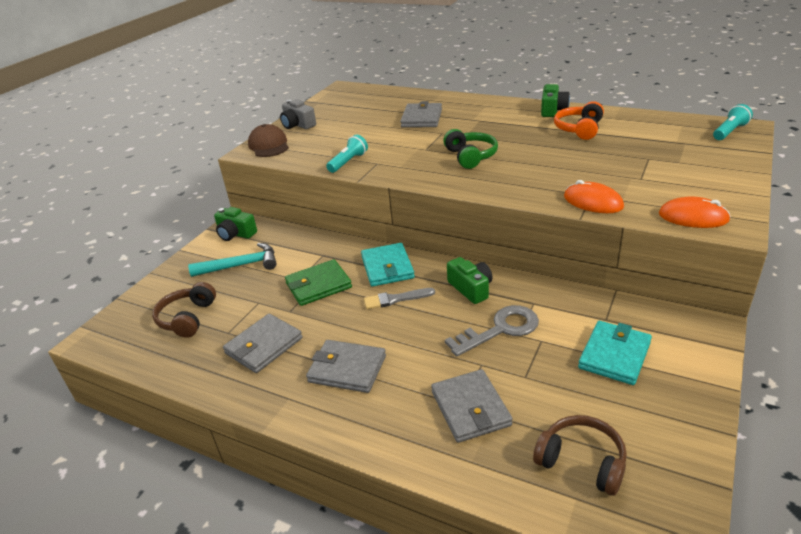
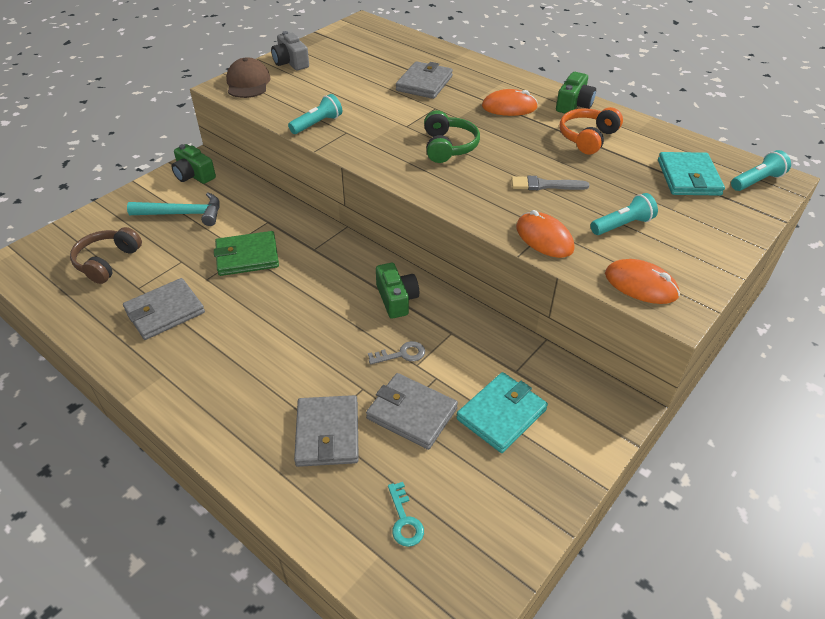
camera: 10 degrees right, 10 degrees up
(347, 369) = (231, 358): grey wallet -> grey wallet (412, 413)
(387, 267) = (325, 253): turquoise wallet -> turquoise wallet (688, 177)
(395, 299) = (315, 292): grey brush -> grey brush (545, 185)
(500, 329) = (401, 354): grey key -> grey key, size x0.54
(502, 121) = (509, 107): none -> orange mouse
(581, 461) = (404, 520): brown headphones -> turquoise key
(649, 180) = (622, 225): none -> turquoise flashlight

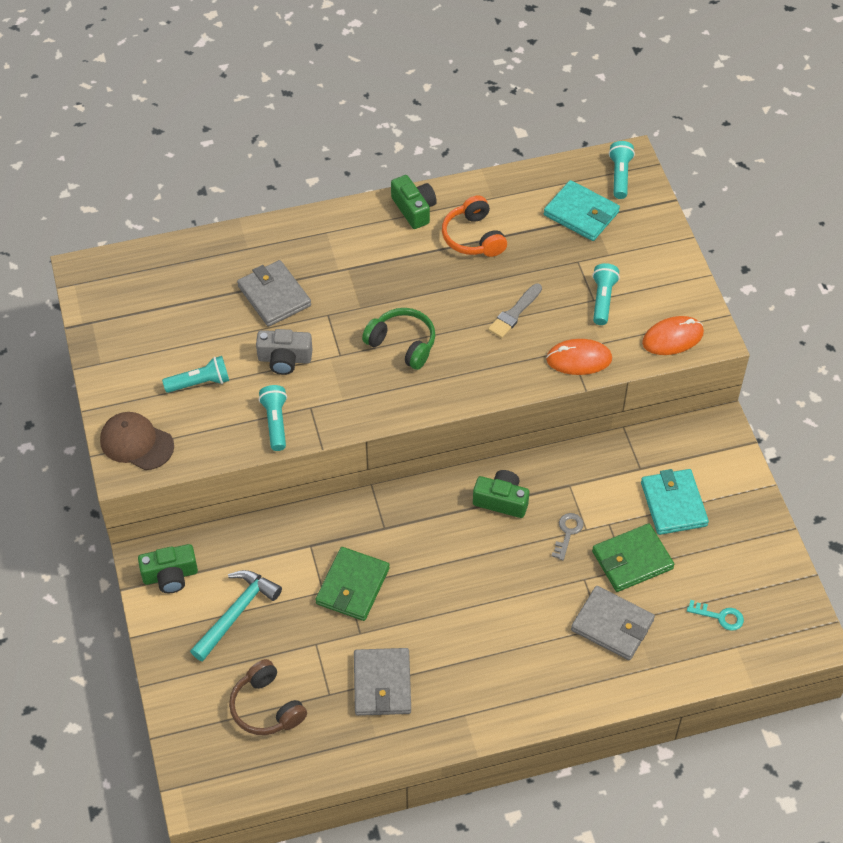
camera: 55 degrees left, 10 degrees up
(290, 62) = (123, 384): grey camera -> grey camera (284, 359)
(320, 85) = (200, 383): none -> turquoise flashlight
(412, 413) = (632, 560): grey wallet -> green wallet
(509, 107) = (376, 258): orange mouse -> none

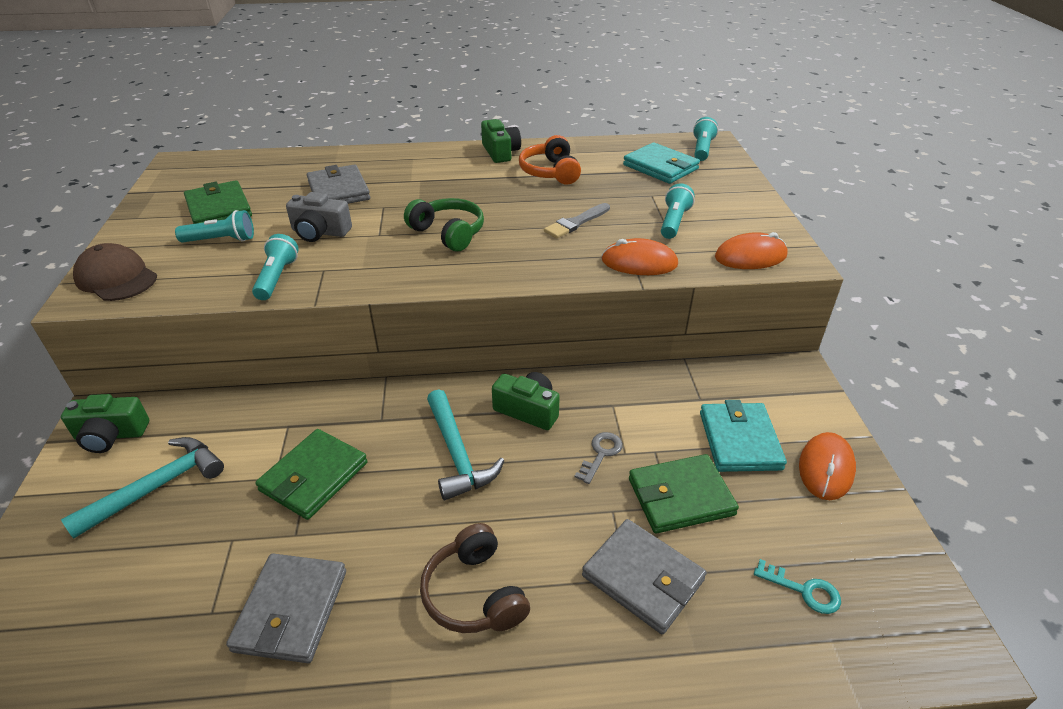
camera: 10 degrees right, 15 degrees down
(171, 339) = (219, 208): none -> green wallet
(266, 707) = (115, 617): brown headphones -> brown headphones (474, 593)
(456, 549) = (457, 454): none -> turquoise hammer
(739, 519) = (826, 468): none -> orange mouse

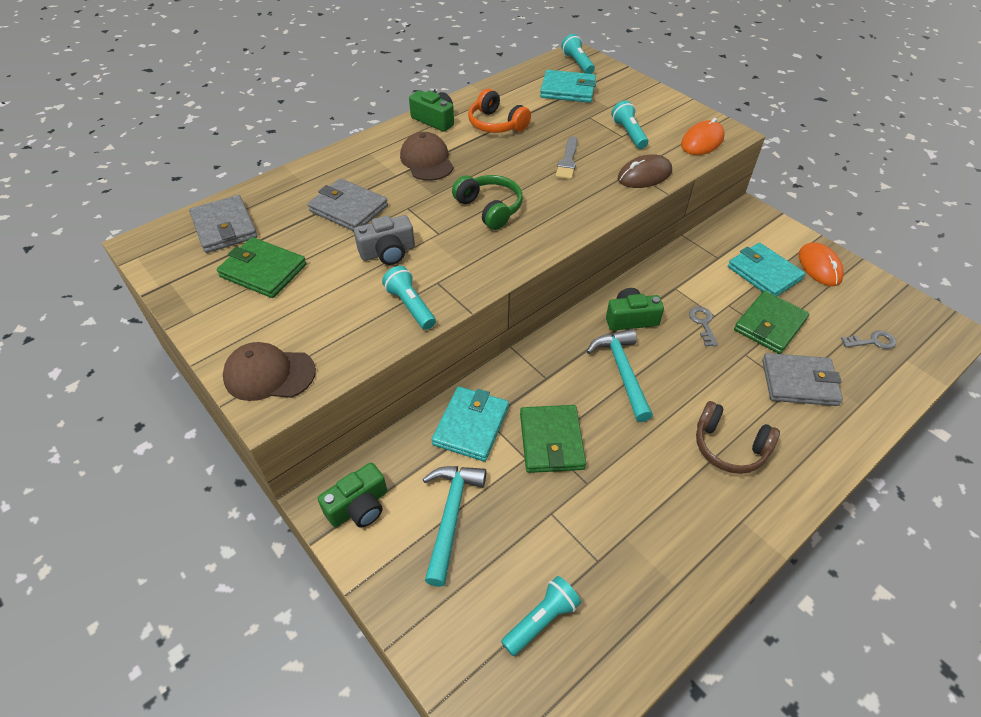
camera: 35 degrees left, 10 degrees up
(221, 240) = (312, 297): turquoise flashlight -> turquoise flashlight (541, 620)
(269, 423) = (471, 426): none -> turquoise wallet
(291, 610) = (643, 525): grey wallet -> grey wallet (224, 227)
(448, 233) = (490, 208): green headphones -> green headphones turned 45 degrees clockwise
(449, 179) = (427, 161): none -> brown cap
(457, 454) = (622, 372): turquoise hammer -> turquoise hammer turned 135 degrees counterclockwise
(639, 262) = (644, 175): orange mouse -> brown mouse
(804, 590) = (872, 341): turquoise key -> grey key

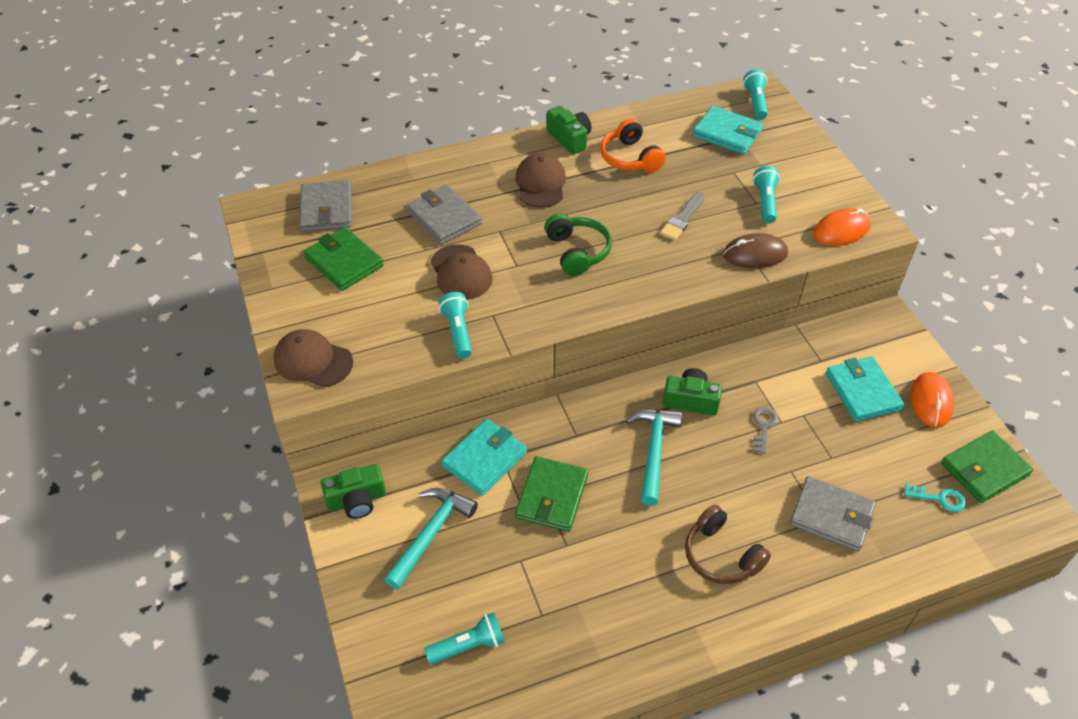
camera: 20 degrees right, 0 degrees up
(388, 252) = (461, 273): grey camera -> brown cap
(769, 325) = (835, 448): green wallet -> green wallet (984, 469)
(872, 341) = (939, 498): grey key -> turquoise key

